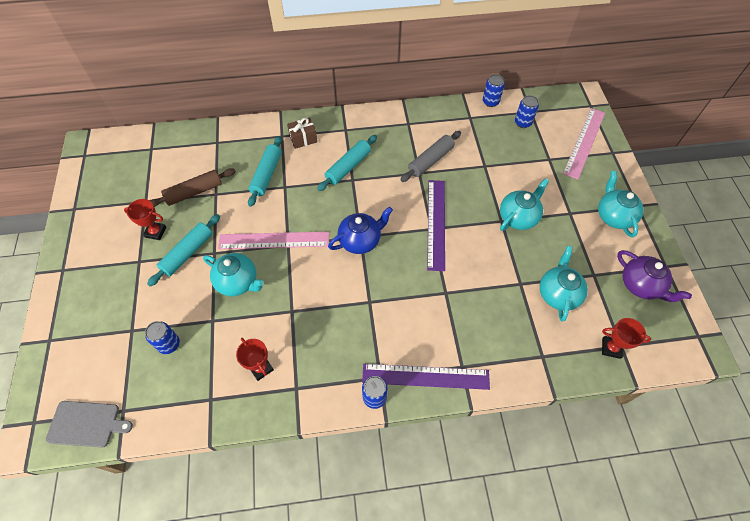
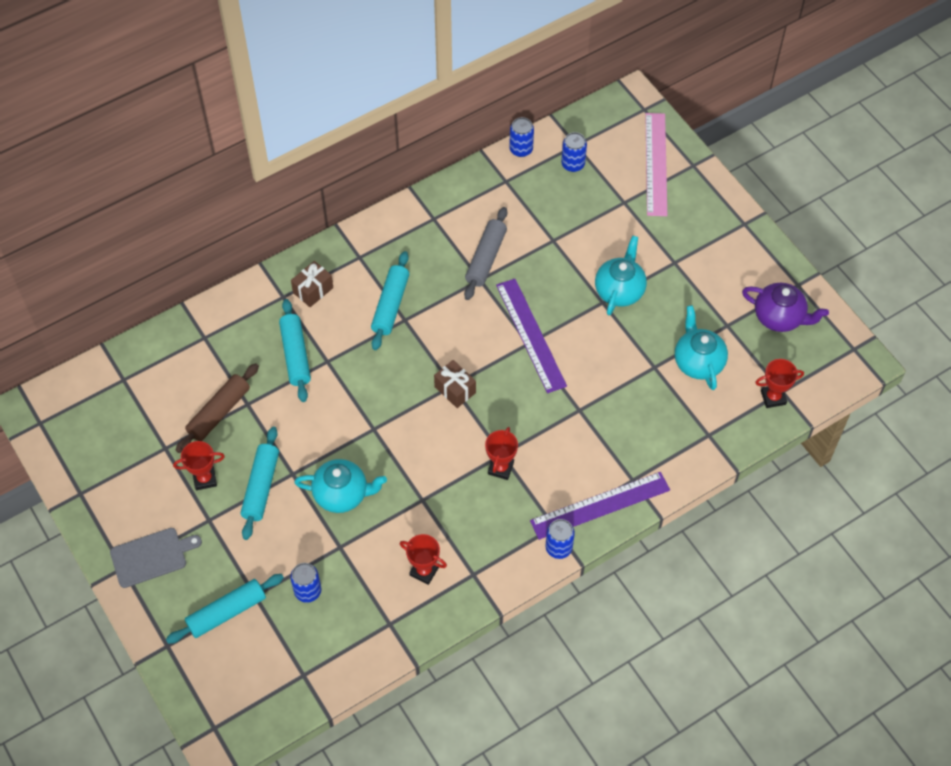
camera: 25 degrees left, 0 degrees up
(86, 424) = (273, 703): grey cutting board -> grey cutting board (151, 556)
(104, 334) = (226, 612): none -> turquoise rolling pin
(274, 240) = (354, 430): pink ruler -> none
(360, 240) = (455, 390): blue teapot -> brown gift
(363, 312) = (500, 468): none -> red trophy
(613, 216) = (723, 247): turquoise teapot -> none

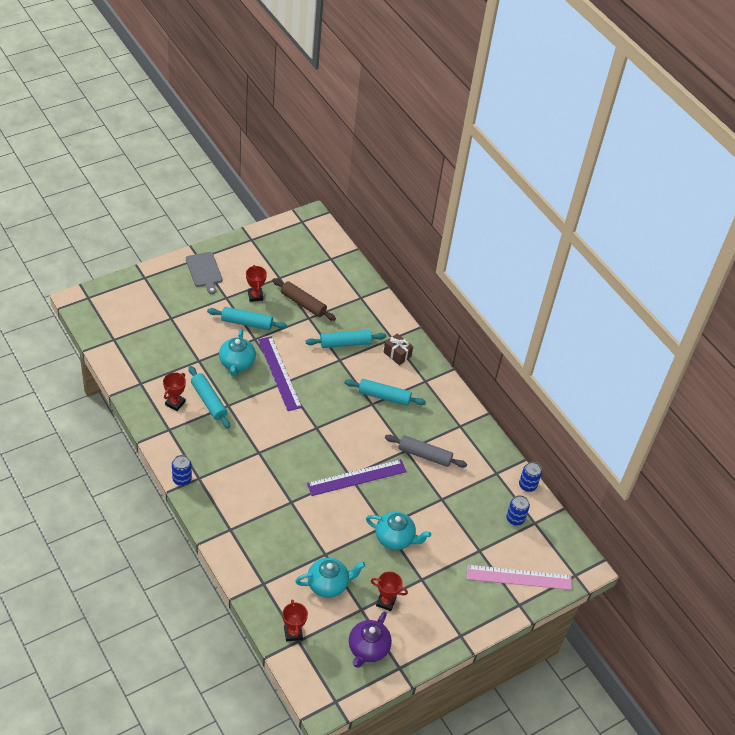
camera: 85 degrees right, 10 degrees down
(226, 612) = (161, 304): turquoise rolling pin -> turquoise rolling pin (209, 401)
(308, 591) = (170, 343): blue can -> none
(455, 390) = (312, 429): brown gift -> none
(500, 468) = (247, 451): red trophy -> red trophy (386, 602)
(600, 505) = (212, 507): purple ruler -> purple ruler (279, 373)

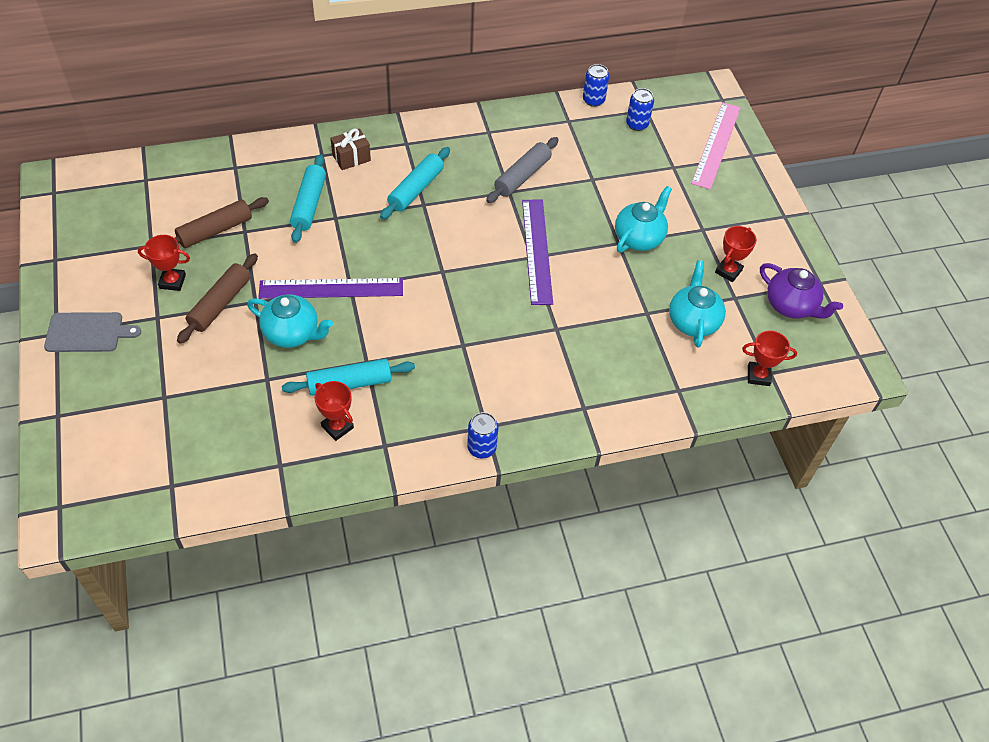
camera: 70 degrees left, 5 degrees up
(247, 323) = (220, 304): turquoise rolling pin -> brown rolling pin

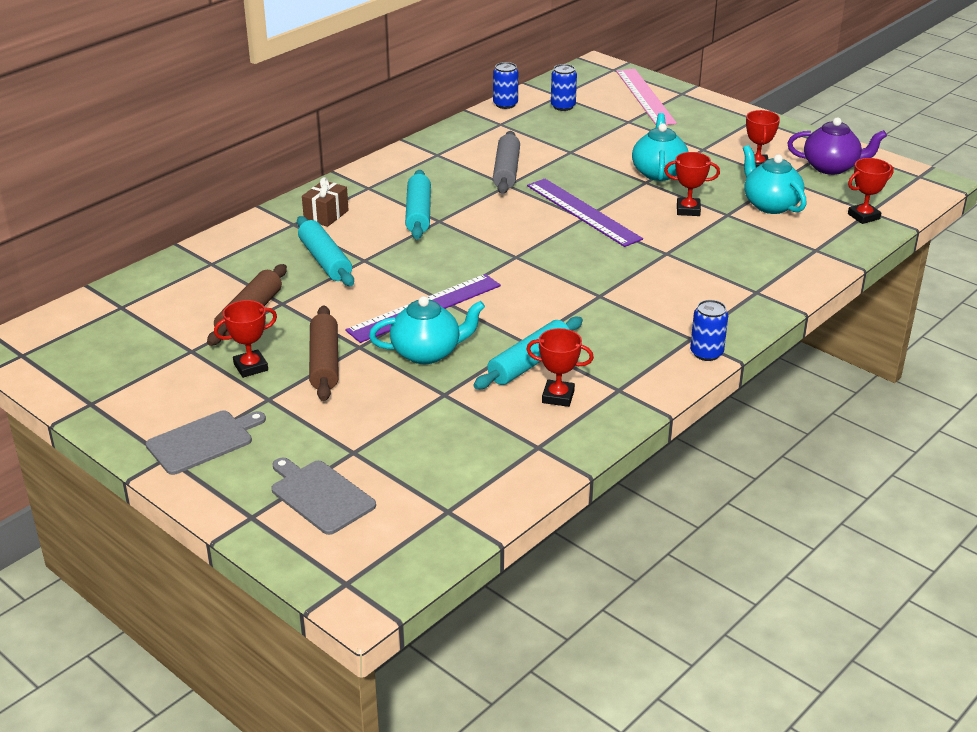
camera: 30 degrees left, 20 degrees down
(111, 423) = (320, 495): none -> grey cutting board
(620, 291) = (688, 210): none -> red trophy

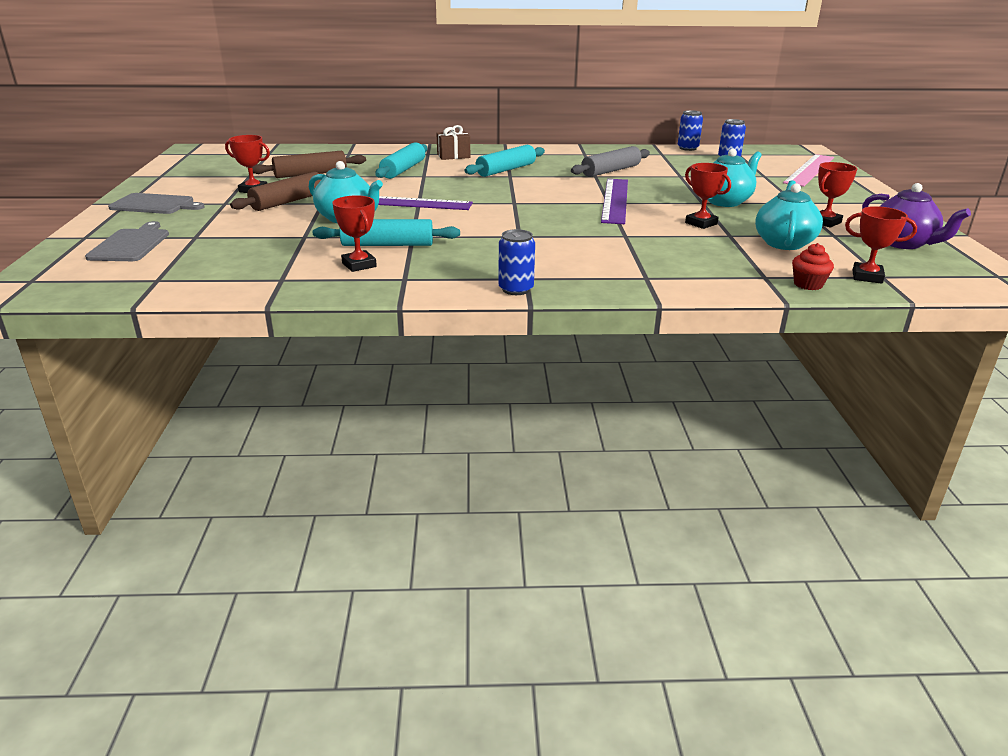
camera: 45 degrees right, 5 degrees down
(847, 243) = (808, 284): none -> red cupcake

